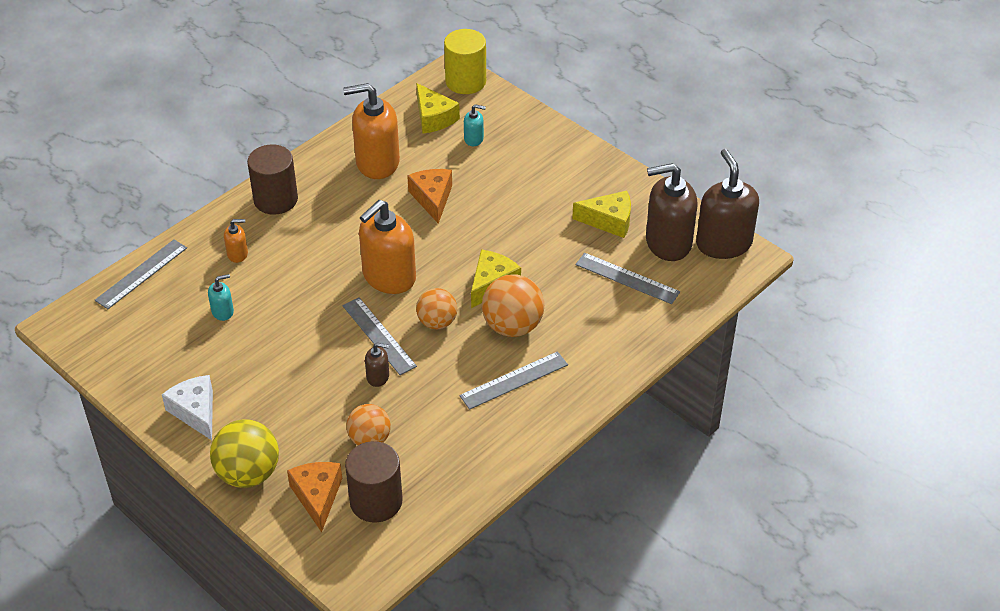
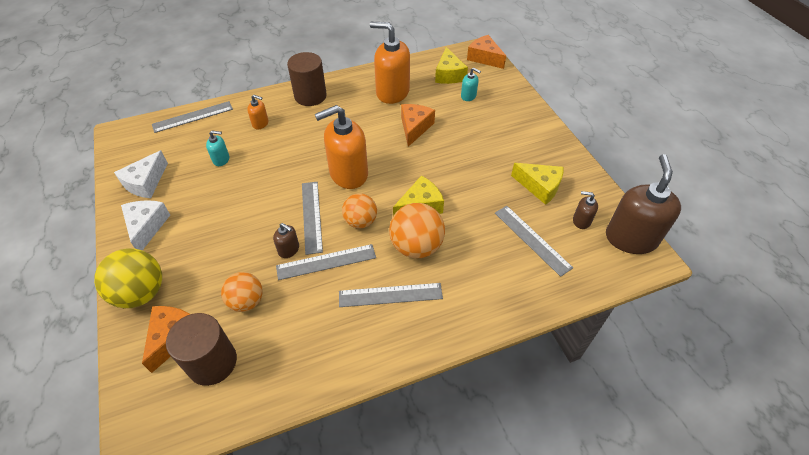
camera: 25 degrees right, 5 degrees up
(151, 368) = (146, 183): none -> white cheese
(427, 374) = (326, 262): none -> grey ruler
(465, 81) = (484, 58): yellow cylinder -> orange cheese
(668, 242) = (581, 221): brown soap dispenser -> brown soap dispenser, size x0.45

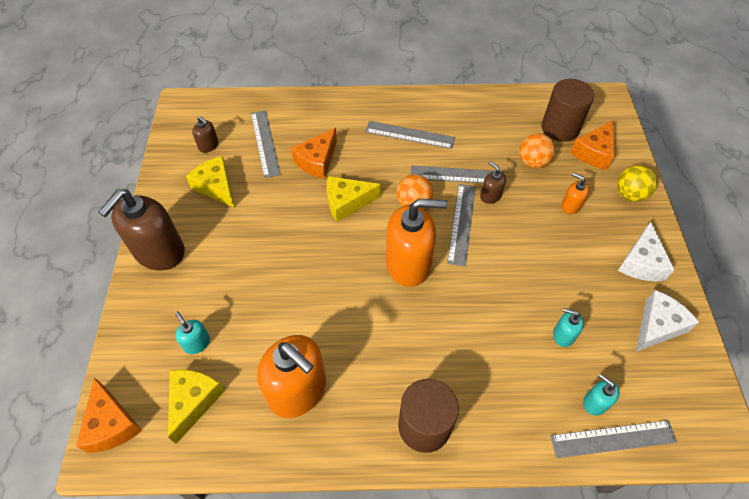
camera: 160 degrees left, 5 degrees up
(141, 293) = (630, 194): yellow ball -> yellow ball, size x0.66
(202, 130) = (595, 402): none -> turquoise soap dispenser
(260, 123) = (508, 387): orange soap dispenser -> orange soap dispenser (570, 206)
(414, 128) = (300, 308): orange cheese -> orange cheese (317, 161)
(416, 246) = (370, 165): orange ball -> none
(630, 238) = (182, 121): brown soap dispenser -> brown soap dispenser (159, 252)

